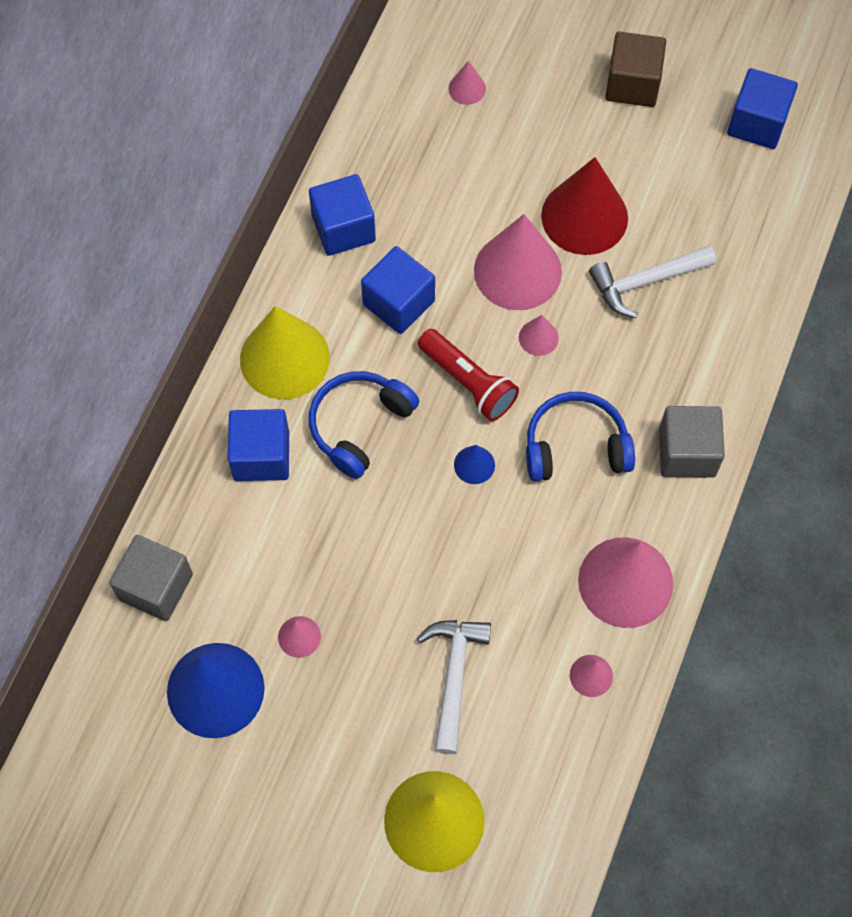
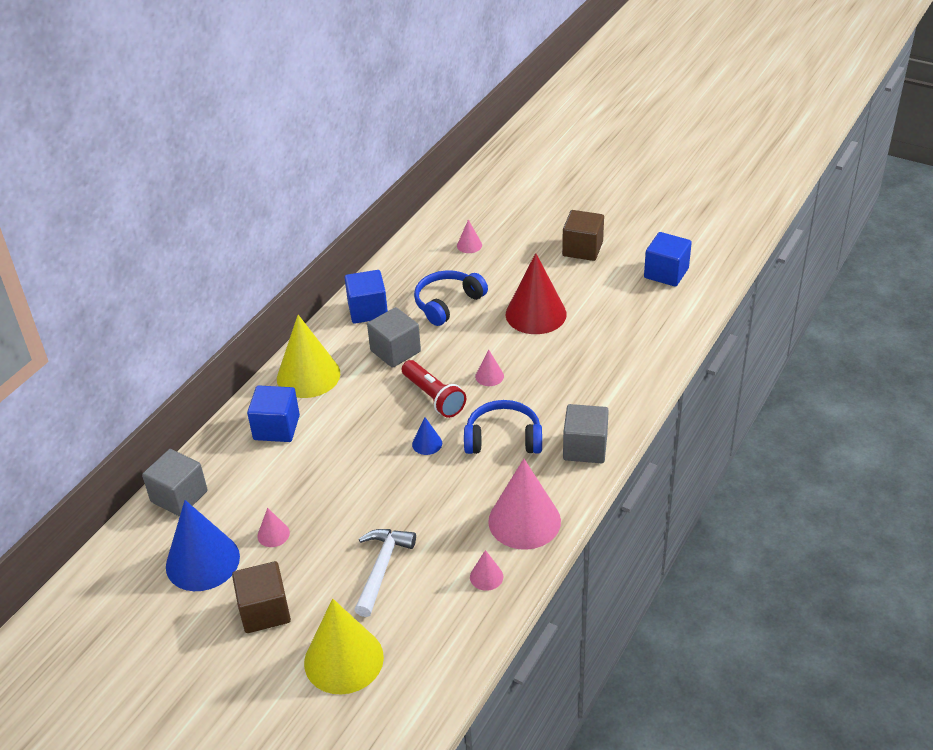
camera: 10 degrees right, 25 degrees down
(316, 759) = (265, 611): none -> brown cube
(359, 425) = (350, 416): blue headphones -> blue headphones (447, 303)
(398, 302) = (395, 351): blue cube -> grey cube
(517, 271) = (482, 339): pink cone -> none
(645, 282) = (572, 351): white hammer -> none

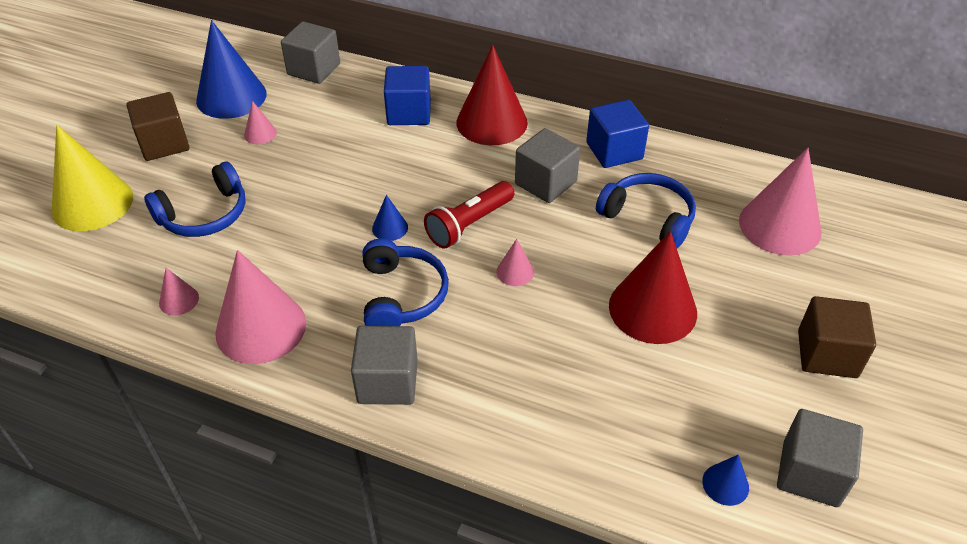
camera: 80 degrees right, 5 degrees up
(308, 375) = (492, 122): yellow cone -> red cone
(382, 568) = (204, 214): white hammer -> blue headphones
(469, 245) = (779, 226): pink cone -> pink cone, size x2.24
(666, 273) = (810, 473): blue cube -> grey cube
(672, 305) = (725, 484): none -> blue cone

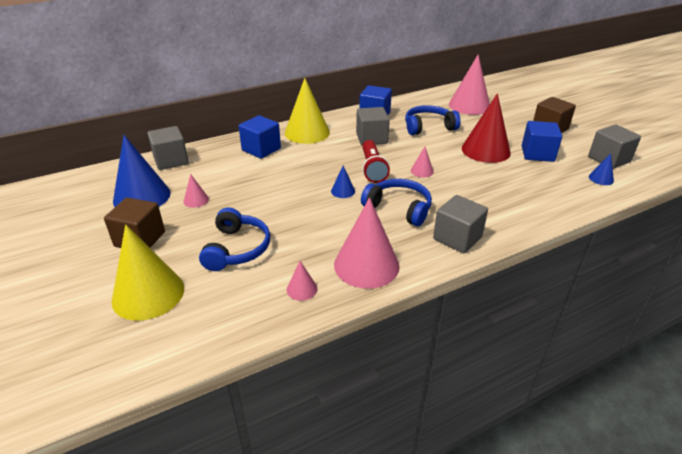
camera: 50 degrees left, 10 degrees down
(492, 122) = (307, 132): red cone -> yellow cone
(714, 373) = (537, 154): none -> blue cube

